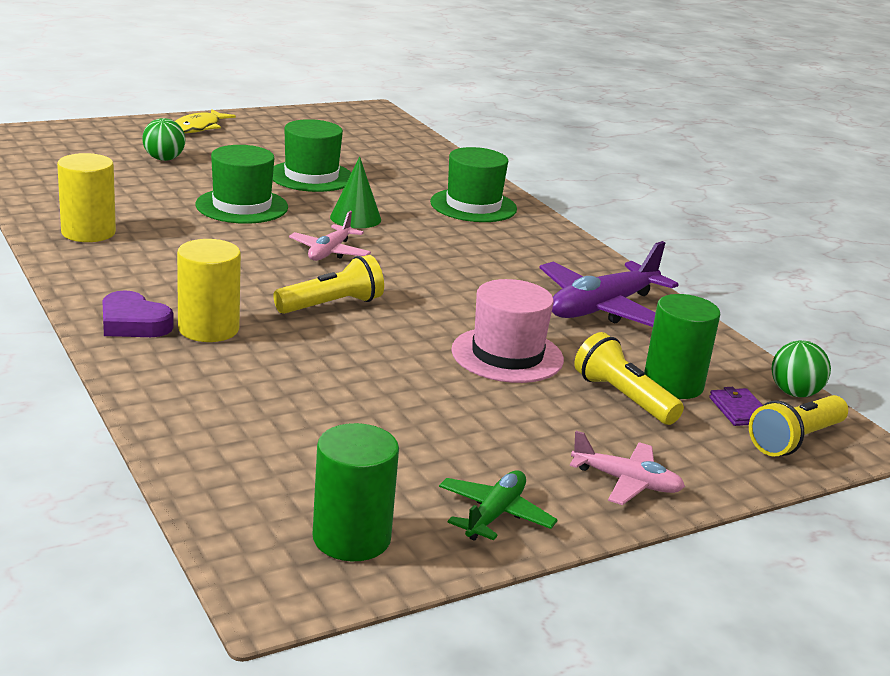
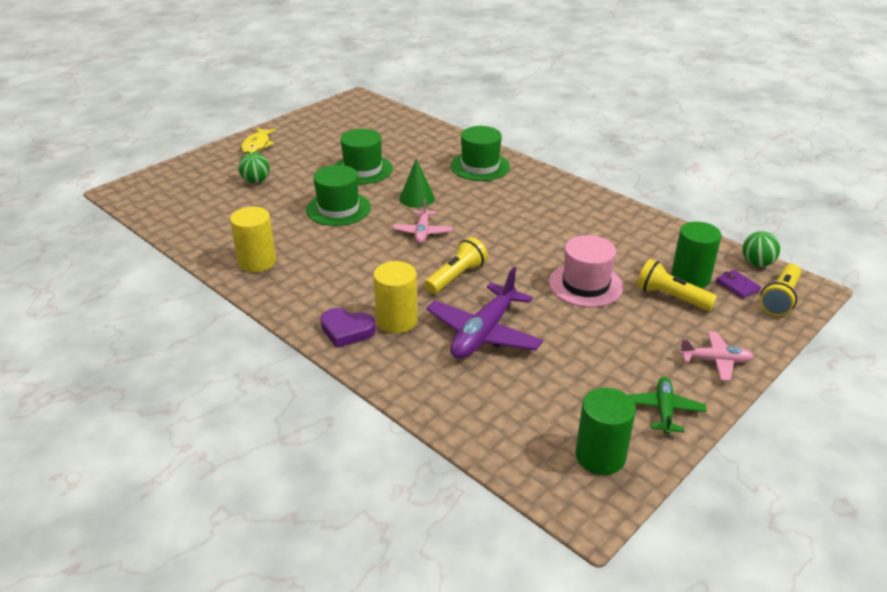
camera: 15 degrees left, 10 degrees up
(602, 308) = (612, 230): purple plane -> purple plane (484, 333)

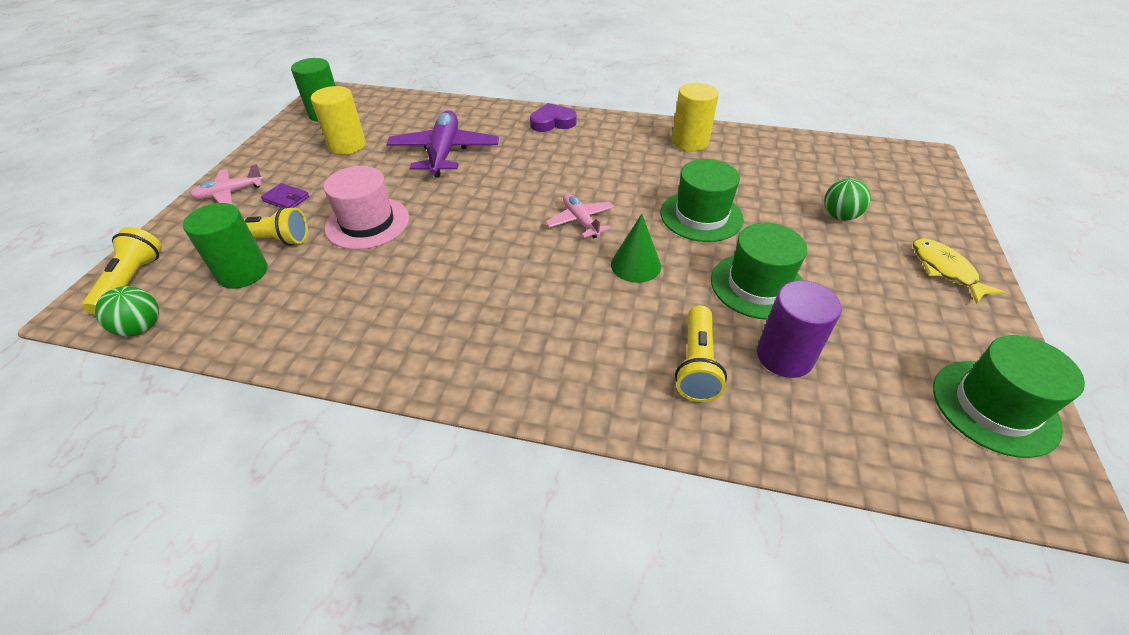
camera: 150 degrees right, 10 degrees up
(393, 146) = (784, 356): none -> purple cylinder
(397, 320) = (522, 139): yellow cylinder -> yellow cylinder (347, 145)
(456, 277) = (503, 187): yellow flashlight -> yellow flashlight (697, 364)
(480, 166) = (611, 367): green hat -> green hat (994, 407)
(664, 410) = (280, 147): green plane -> none
(737, 286) = (182, 281): purple wallet -> purple wallet (286, 199)

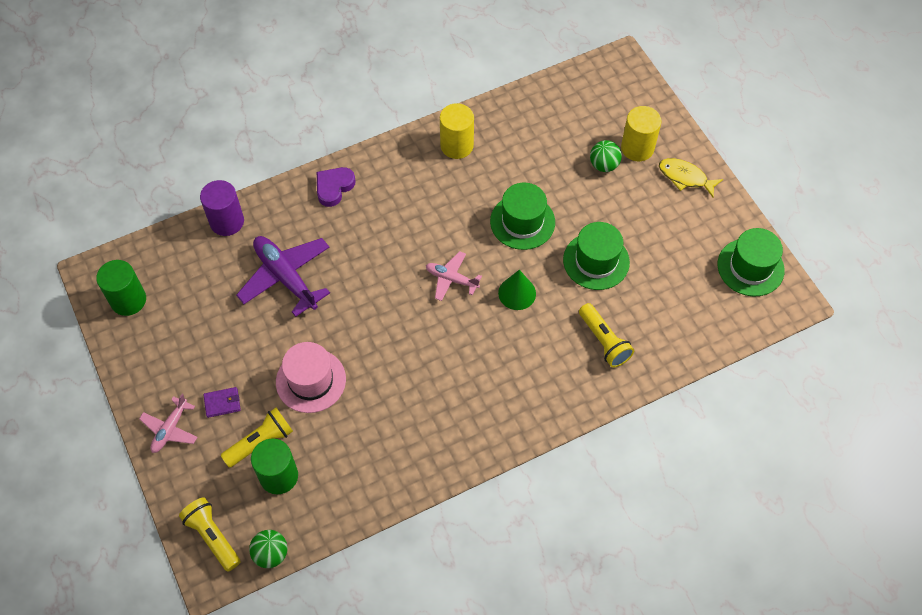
camera: 40 degrees left, 15 degrees up
(347, 145) = (197, 322): yellow cylinder -> yellow cylinder (637, 148)
(784, 356) = (642, 304): purple cylinder -> purple cylinder (227, 221)

